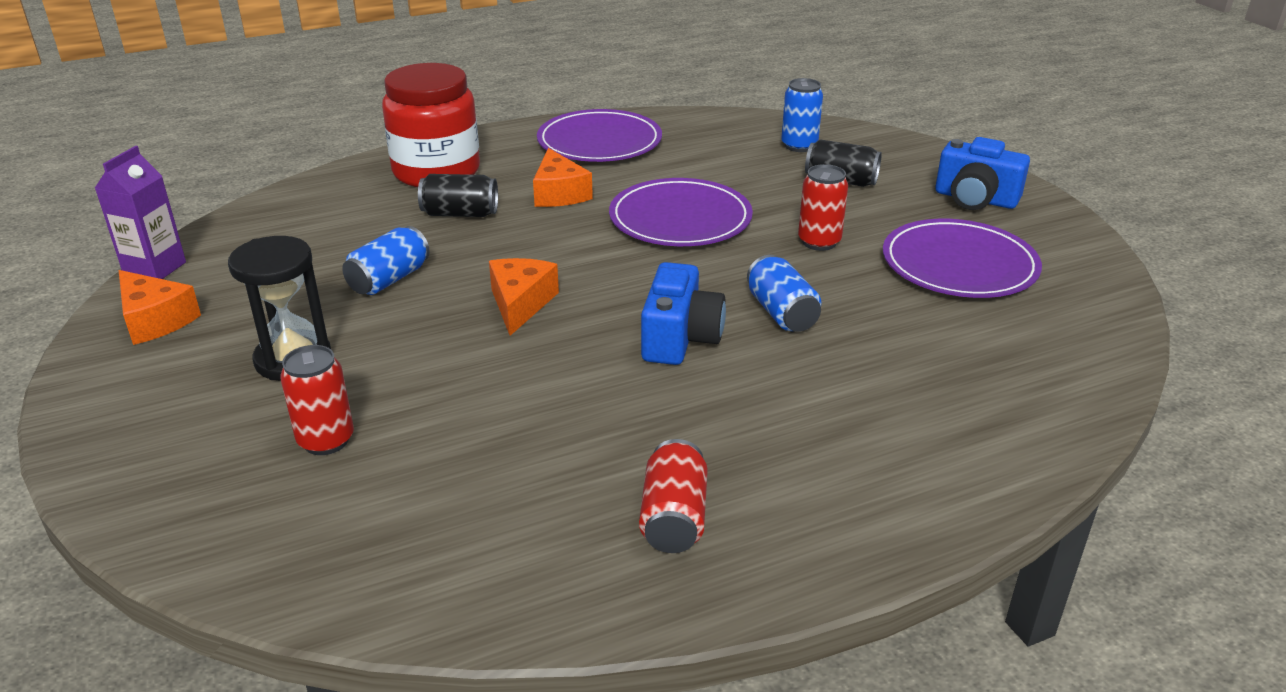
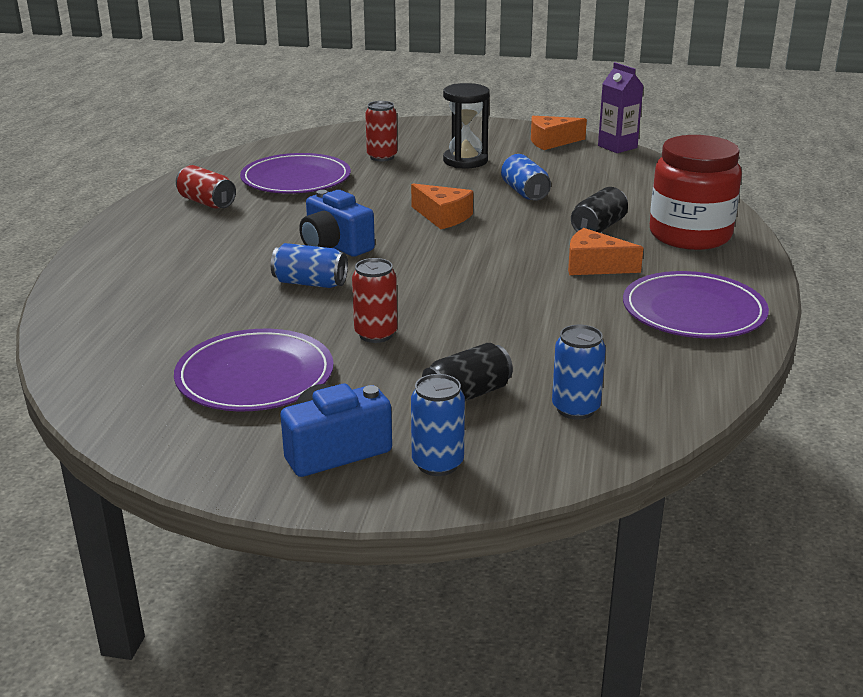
camera: 125 degrees right, 5 degrees down
(680, 218) = (490, 296): purple plate -> purple plate (296, 179)
(927, 166) = (437, 464): none -> blue can

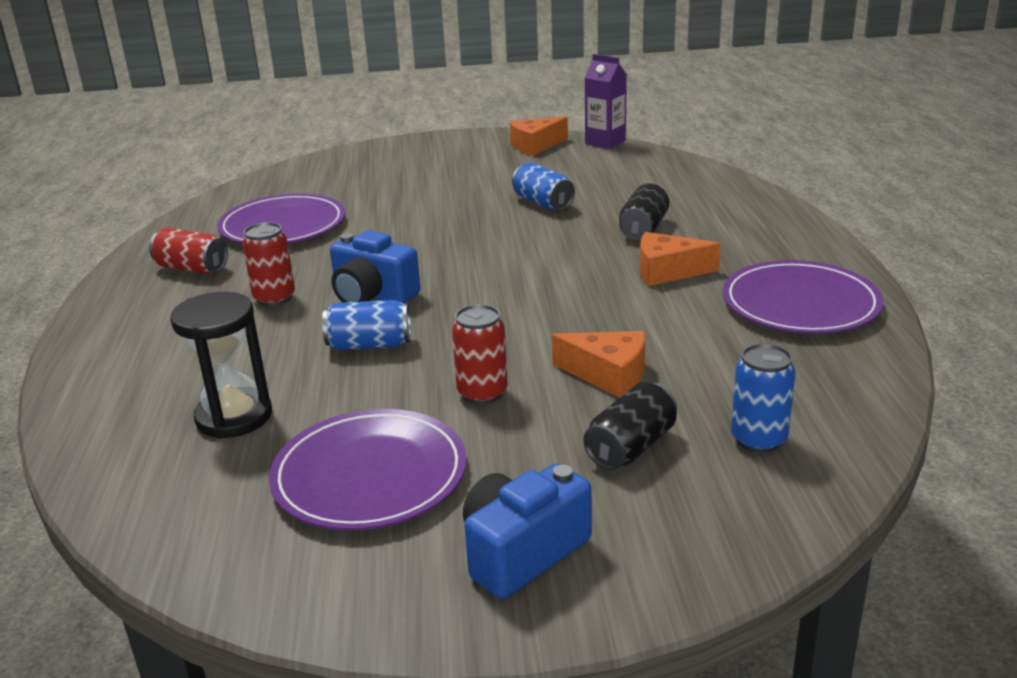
camera: 15 degrees left, 0 degrees up
(382, 157) = (366, 187): red can -> red can (274, 298)
(437, 464) = (653, 543): blue can -> none
(443, 217) = (473, 243): orange cheese -> orange cheese (608, 375)
(465, 161) = (459, 178): black hourglass -> black hourglass (234, 417)
(690, 235) = (739, 222): red jar -> none

